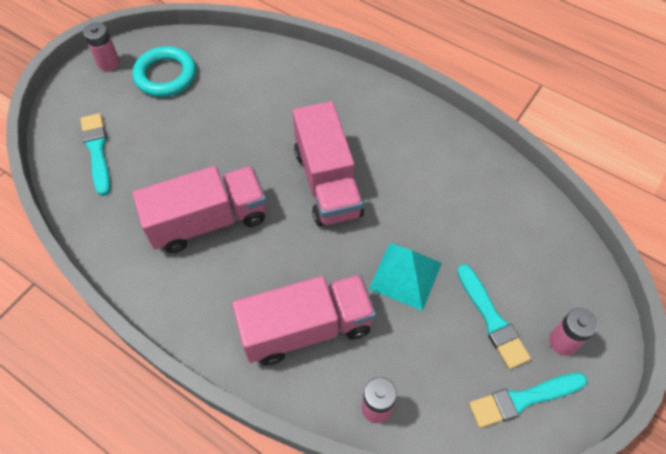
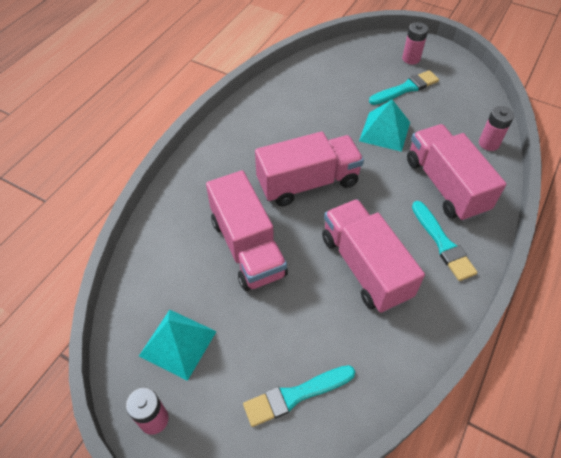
camera: 95 degrees left, 5 degrees down
(165, 75) = (178, 343): turquoise ring -> turquoise pyramid
(251, 125) = (247, 247): none -> pink truck
(523, 399) = (455, 77): turquoise brush -> turquoise brush (442, 243)

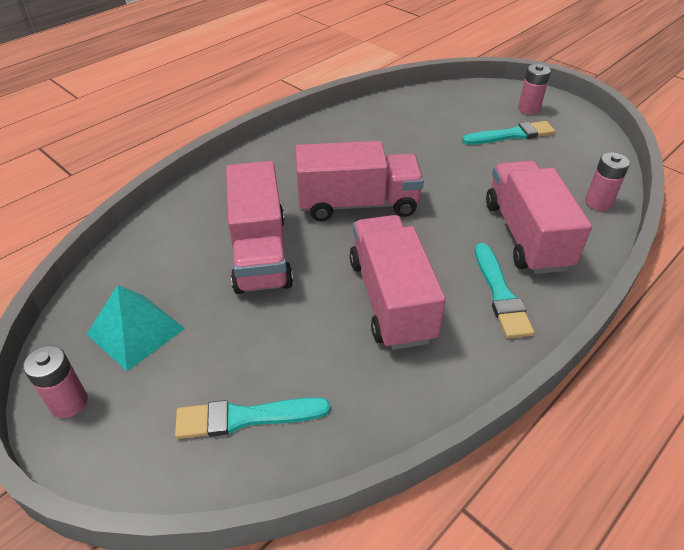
camera: 15 degrees right, 10 degrees down
(385, 131) = (470, 171): turquoise pyramid -> none

